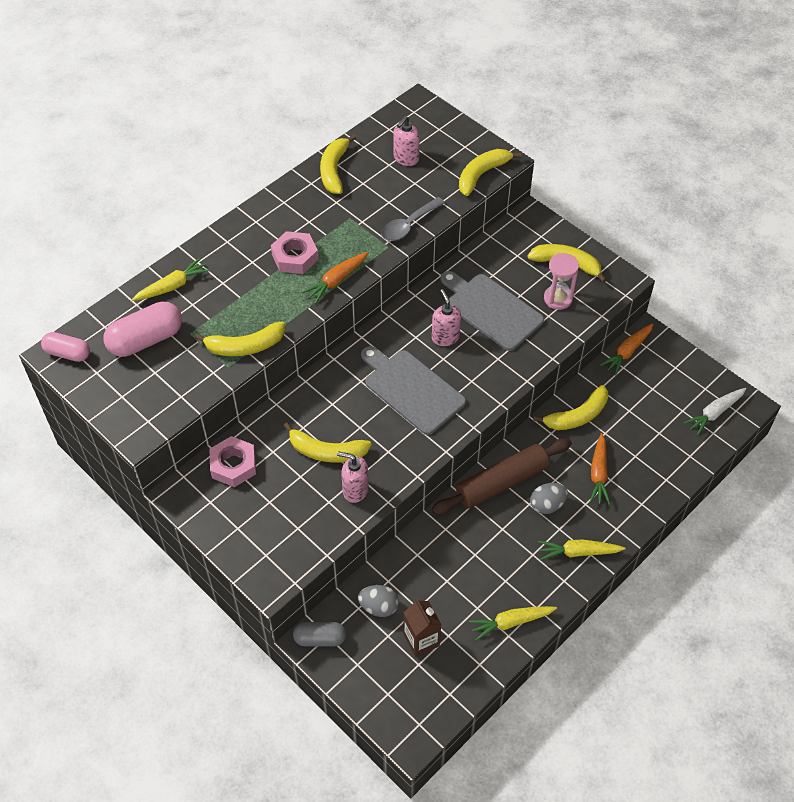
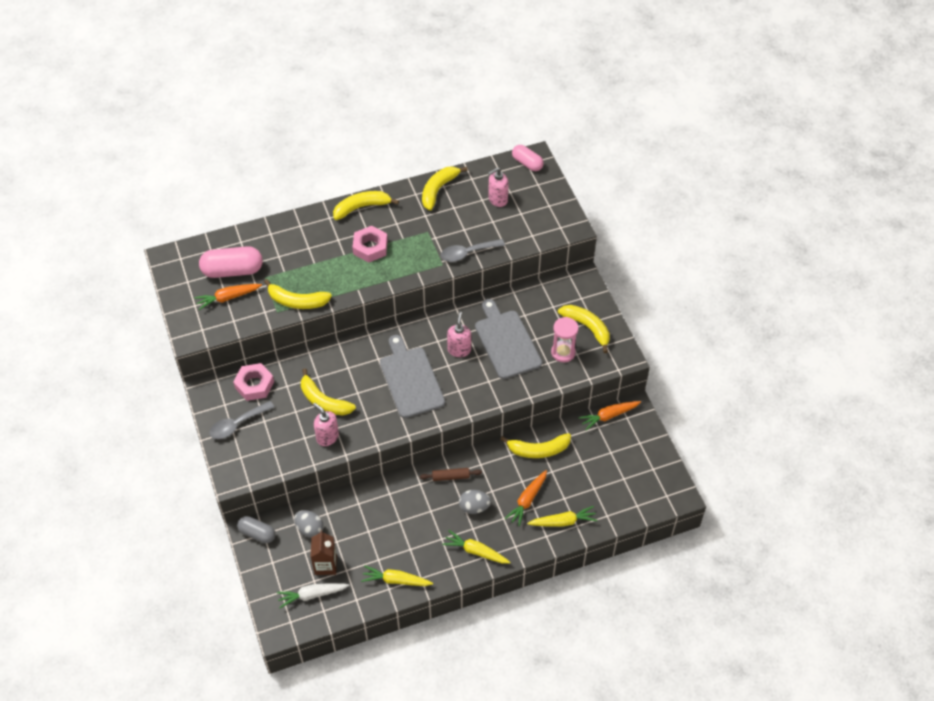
camera: 25 degrees right, 0 degrees up
(68, 353) = (176, 260): pink capsule -> pink capsule (527, 163)
(172, 286) = (272, 237): yellow carrot -> yellow carrot (563, 521)
(239, 518) = (237, 424): none -> grey spoon
(336, 281) = (389, 276): orange carrot -> orange carrot (228, 298)
(482, 174) = (548, 233): yellow banana -> yellow banana (361, 207)
(501, 482) = (450, 476): brown rolling pin -> brown rolling pin, size x0.47
(714, 413) = (647, 491): white carrot -> white carrot (312, 595)

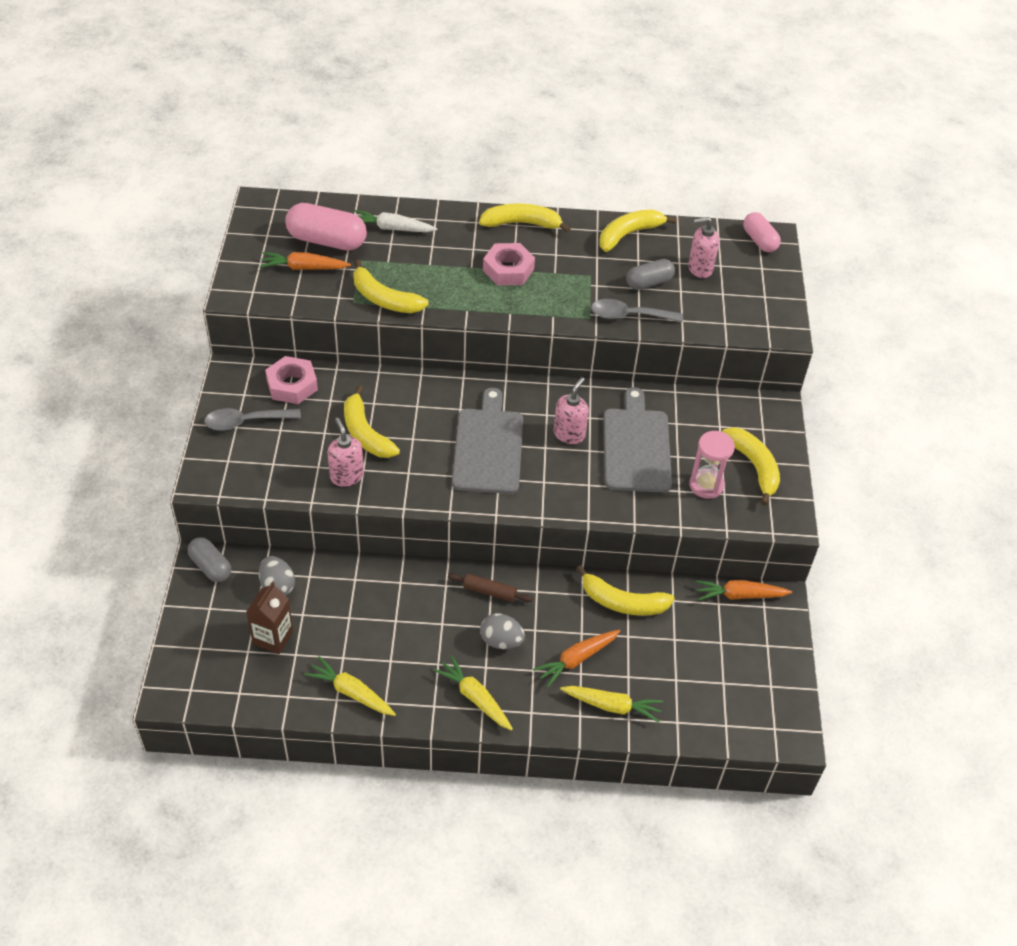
camera: 20 degrees right, 5 degrees down
(312, 595) = (235, 667): white carrot -> white carrot (392, 228)
(469, 223) = (649, 283): none -> grey capsule

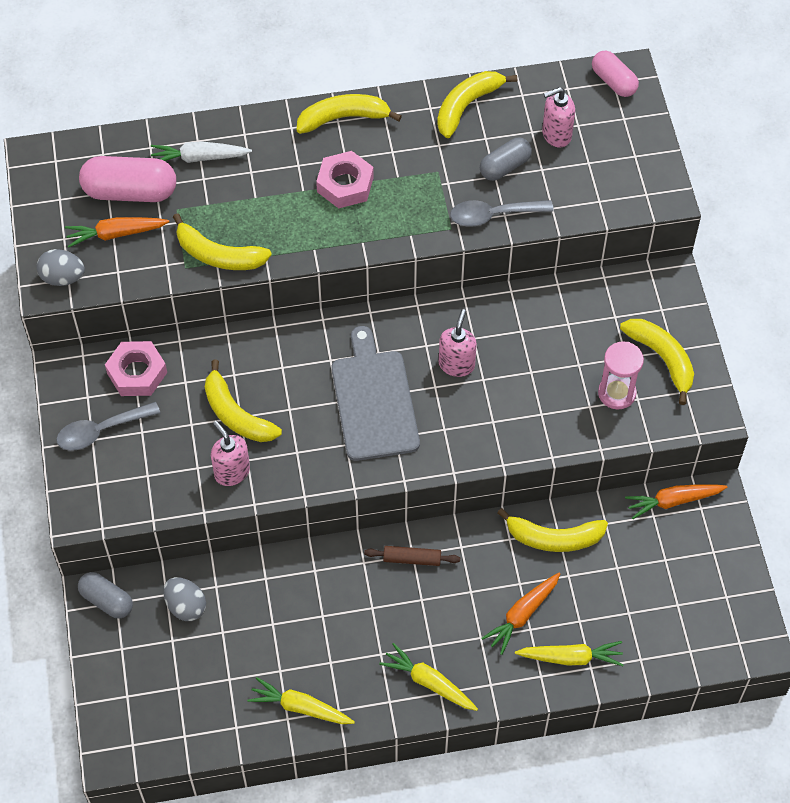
camera: 10 degrees left, 10 degrees up
(273, 637) = (200, 666): brown carton -> none
(501, 641) = (439, 613): grey egg -> grey egg (63, 278)
(636, 446) = (532, 363): grey cutting board -> none

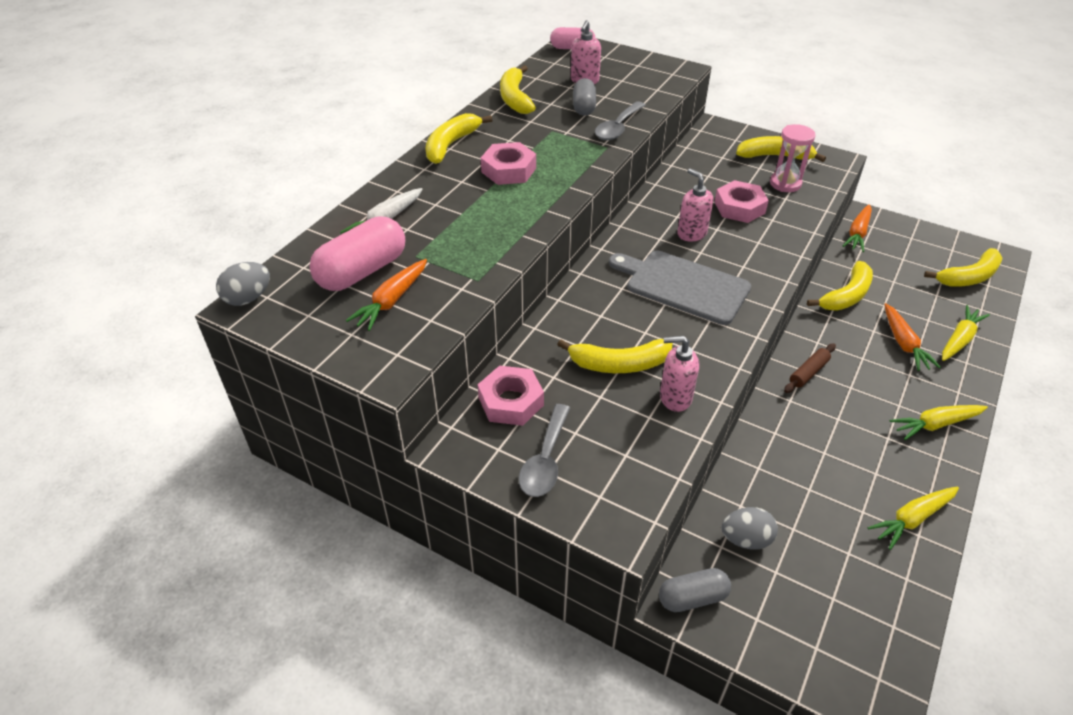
camera: 50 degrees left, 15 degrees down
(63, 278) = (391, 357): grey egg -> grey egg (248, 298)
(218, 255) = (490, 257): yellow banana -> yellow banana (968, 277)
(536, 378) = (739, 207): none -> pink nut

